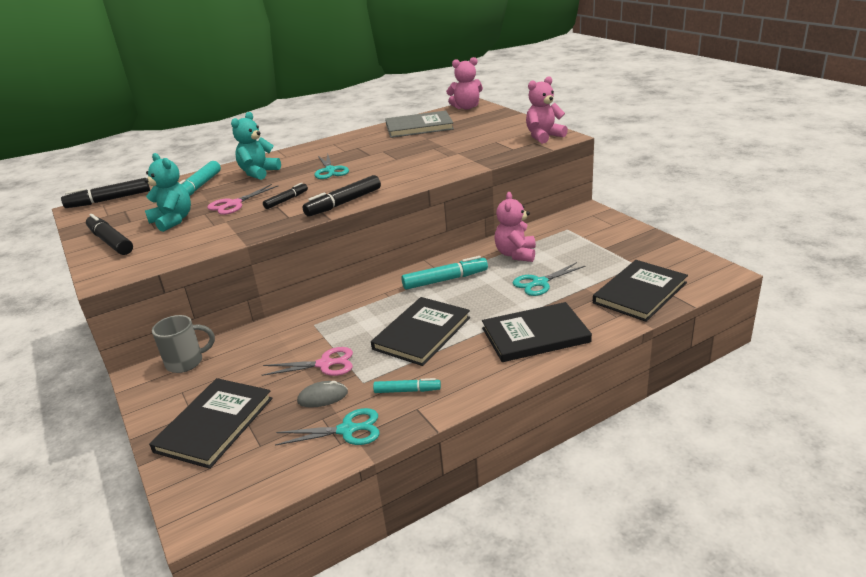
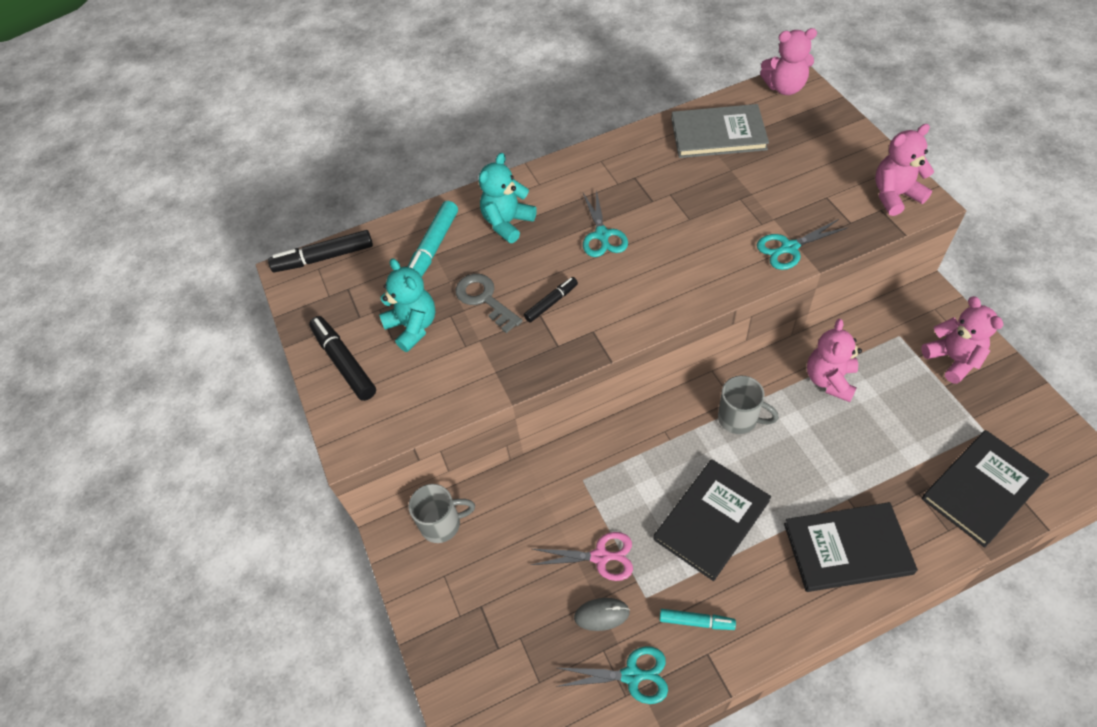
camera: 10 degrees right, 25 degrees up
(214, 424) = (487, 638): black book -> none
(234, 204) = (485, 299): pink scissors -> grey key
(343, 203) = (626, 324): black marker -> none
(445, 280) = (739, 419): turquoise marker -> grey mug
(540, 283) = (857, 446): turquoise scissors -> turquoise scissors (789, 248)
(608, 235) = (953, 359): none -> pink teddy bear

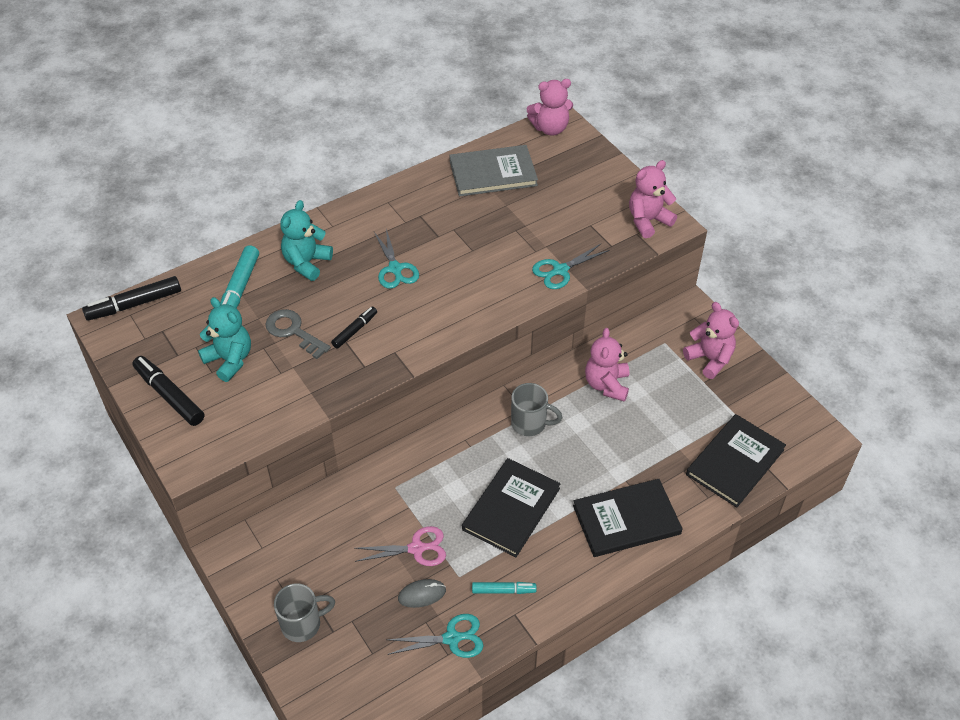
camera: 15 degrees left, 5 degrees down
(442, 524) = (270, 536): grey mug -> grey mug (303, 624)

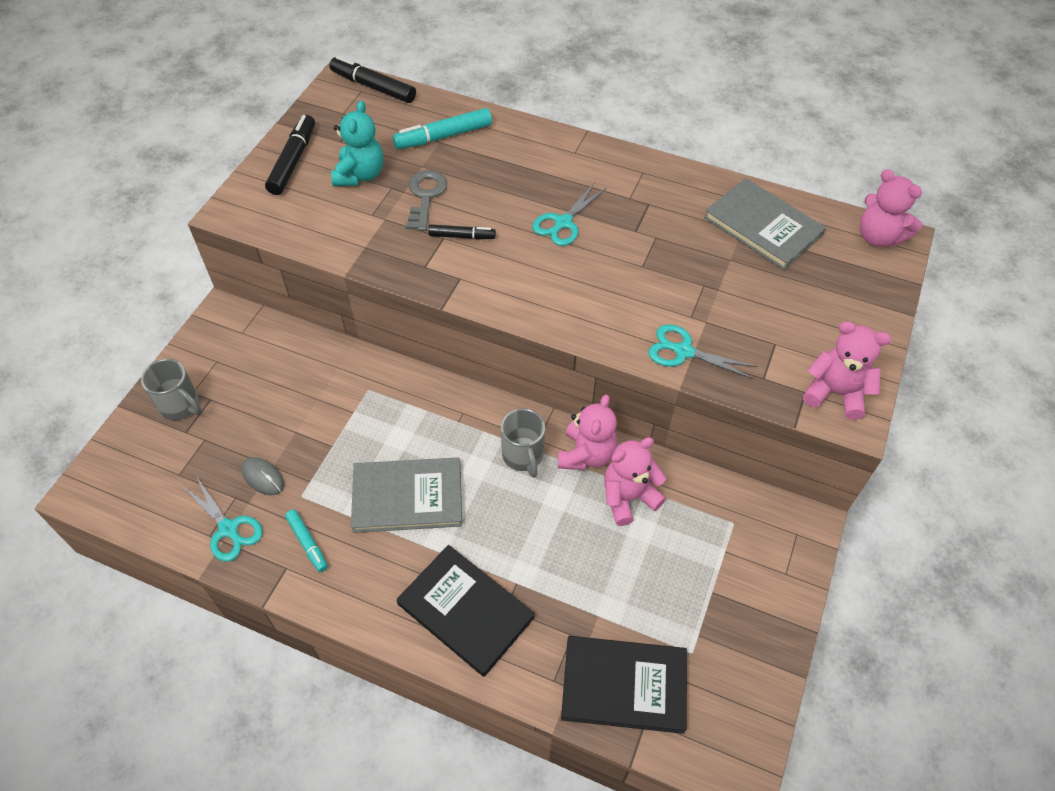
camera: 55 degrees right, 5 degrees up
(306, 263) = (513, 160): turquoise teddy bear -> none
(416, 548) = (311, 444): pink scissors -> none
(511, 509) = (407, 497): black book -> grey book
(710, 359) = (750, 581): pink teddy bear -> pink teddy bear (586, 454)

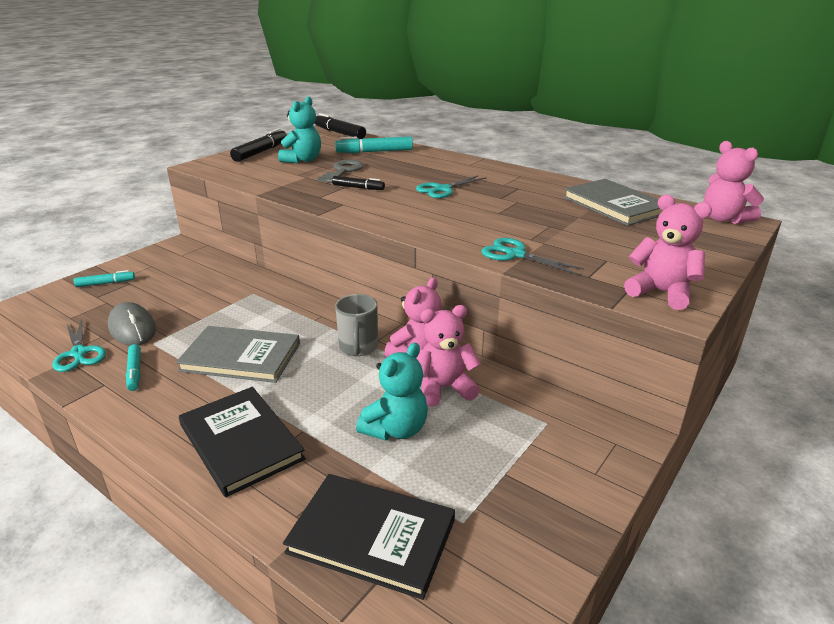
camera: 15 degrees right, 25 degrees down
(181, 406) = (105, 283): grey mug -> turquoise marker
(263, 477) = (132, 328): grey mouse -> grey mouse, size x1.55
(601, 562) = (396, 429): none -> turquoise teddy bear

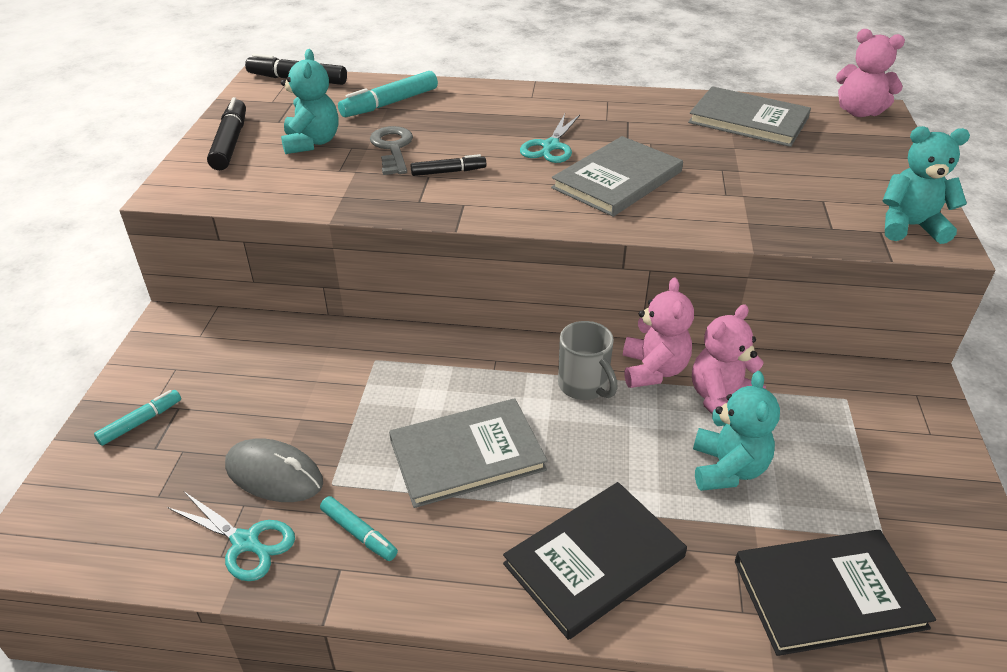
camera: 30 degrees left, 10 degrees up
(241, 442) = (594, 560): black book -> black book turned 60 degrees counterclockwise
(461, 214) = (617, 180): none -> grey book
(515, 254) = (737, 221): turquoise scissors -> none
(661, 293) = (910, 226): pink teddy bear -> turquoise teddy bear

